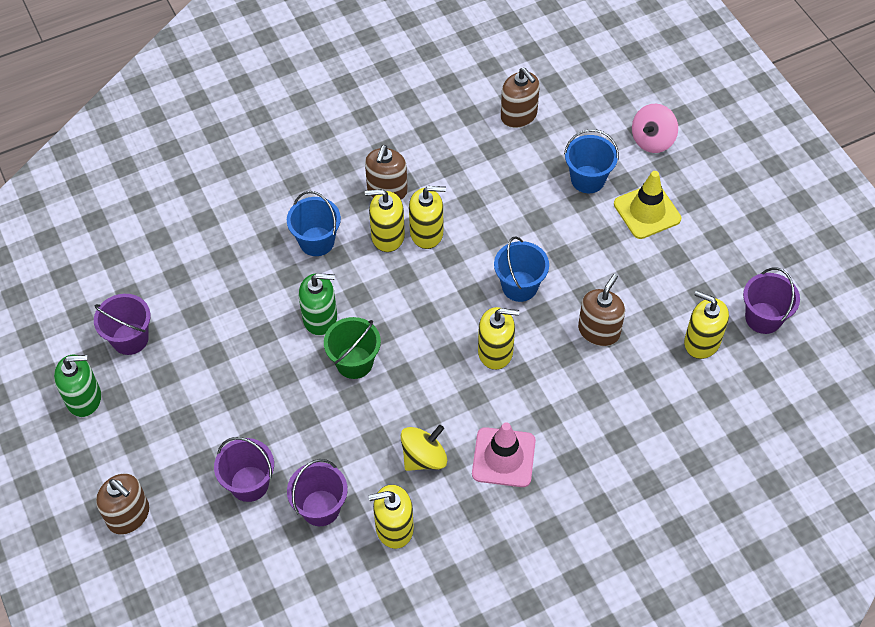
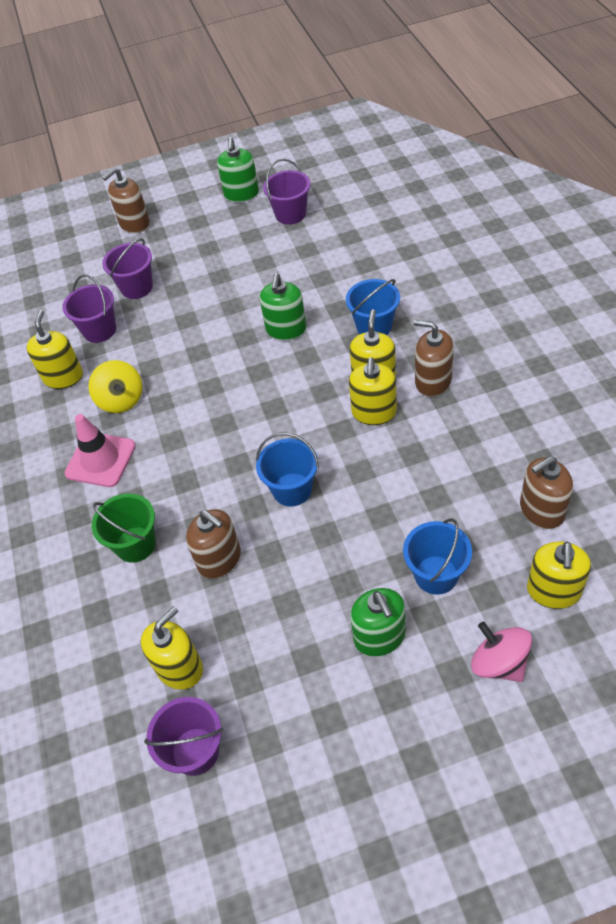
camera: 105 degrees right, 5 degrees down
(354, 362) = (232, 353): green bucket -> green bucket (135, 544)
(495, 351) = (217, 462): yellow soap dispenser -> yellow soap dispenser (553, 591)
(647, 211) = (379, 636): yellow traffic cone -> green soap dispenser

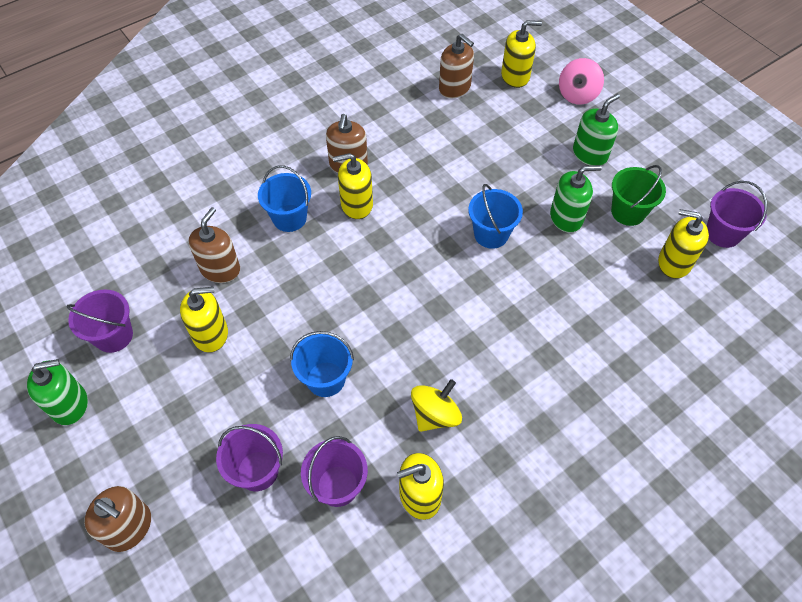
camera: 115 degrees left, 5 degrees up
(100, 460) = (515, 402): pink traffic cone -> none
(135, 544) = (590, 333): green bucket -> green bucket (628, 212)
(219, 559) = (576, 265): brown soap dispenser -> brown soap dispenser (220, 269)
(286, 329) = (304, 289): green soap dispenser -> green soap dispenser (566, 217)
(374, 412) = (393, 197): yellow soap dispenser -> yellow soap dispenser (211, 334)
(436, 575) = (529, 133): blue bucket -> blue bucket (326, 379)

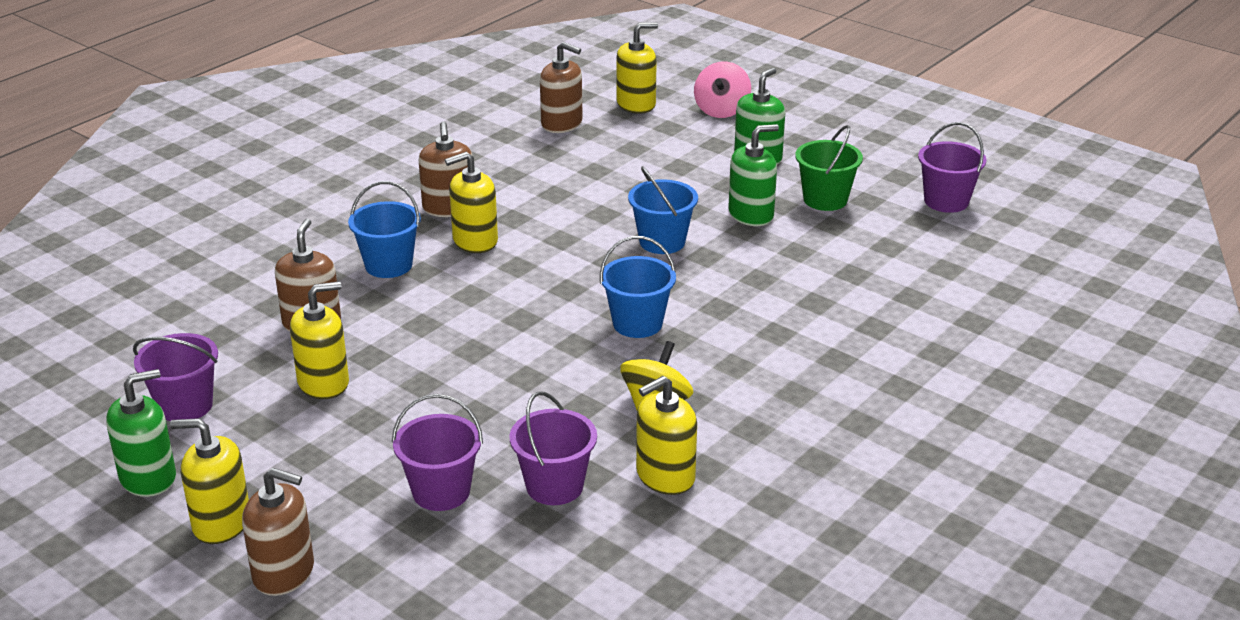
camera: 15 degrees left, 25 degrees down
(326, 379) = (499, 397): blue bucket -> blue bucket (637, 323)
(674, 262) = (898, 233): yellow soap dispenser -> yellow soap dispenser (221, 522)

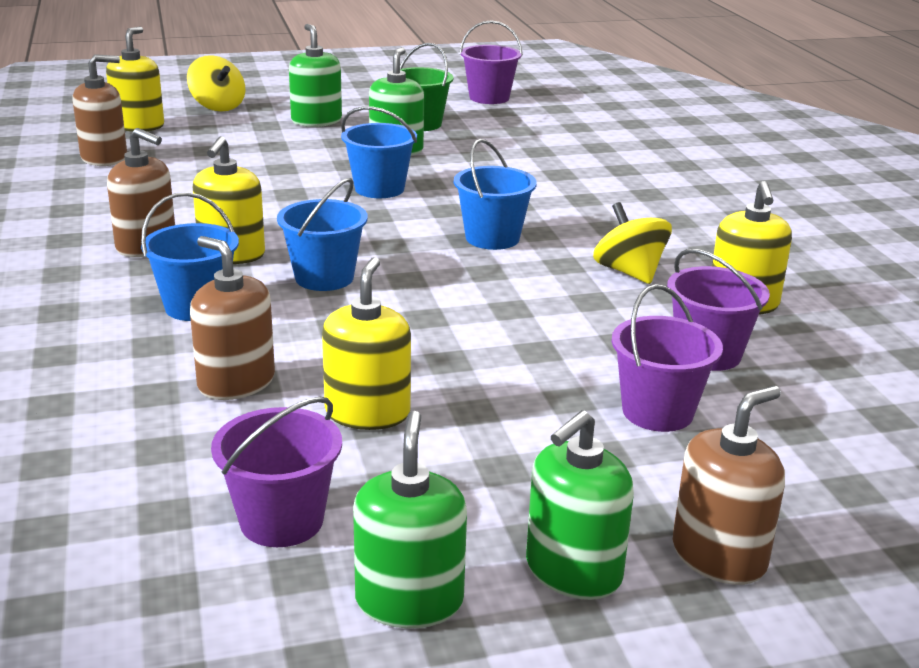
camera: 55 degrees left, 5 degrees down
(221, 522) = (573, 571): yellow soap dispenser -> green soap dispenser
(483, 288) = (324, 277): none -> blue bucket
(721, 110) = (218, 106): pink spinning top -> yellow spinning top

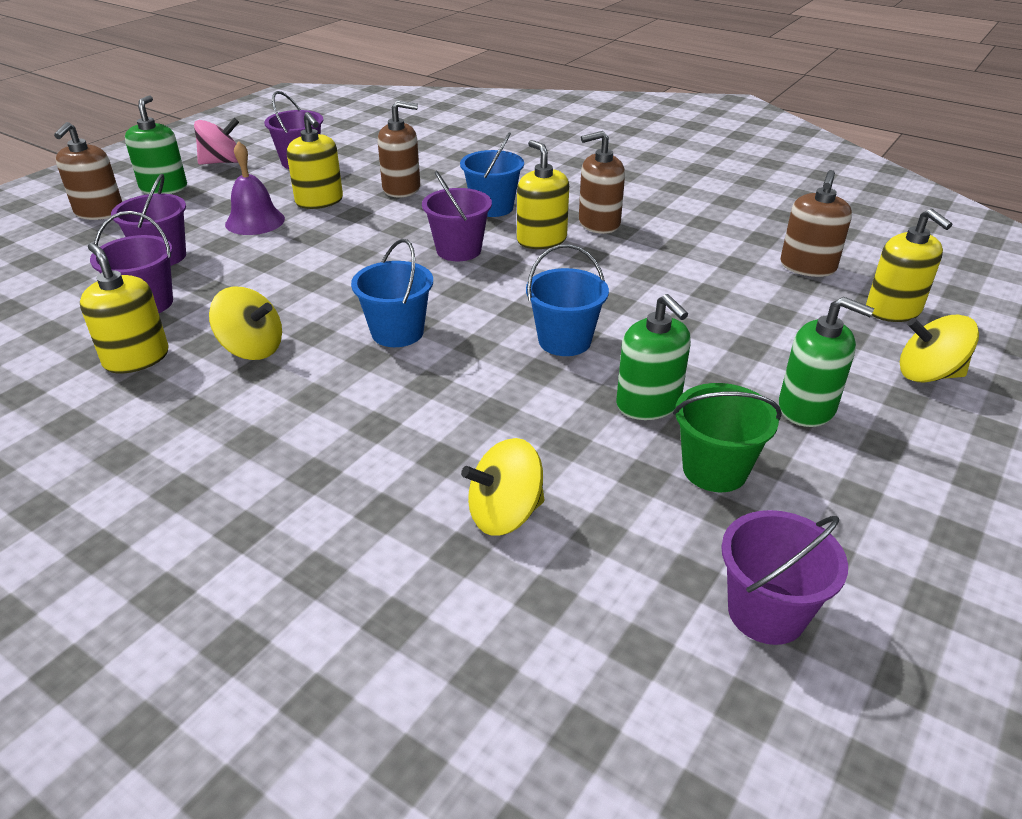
camera: 140 degrees right, 10 degrees up
(324, 277) = (458, 250): blue bucket -> purple bucket
(409, 601) = (222, 162): green soap dispenser -> pink spinning top
(491, 417) = (255, 221): none -> purple bell
(557, 148) = (505, 514): none -> yellow spinning top

